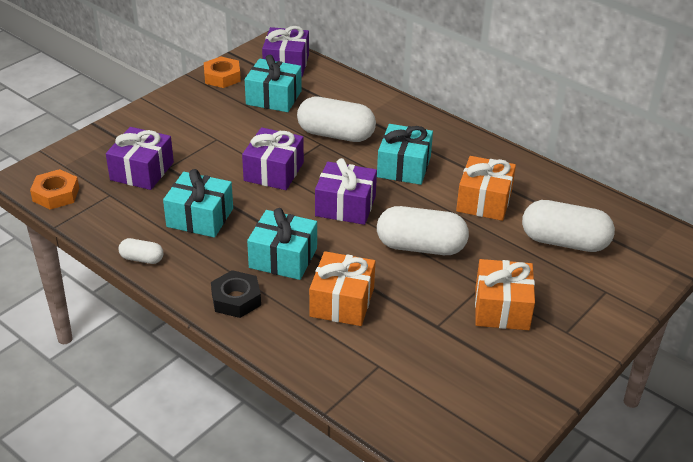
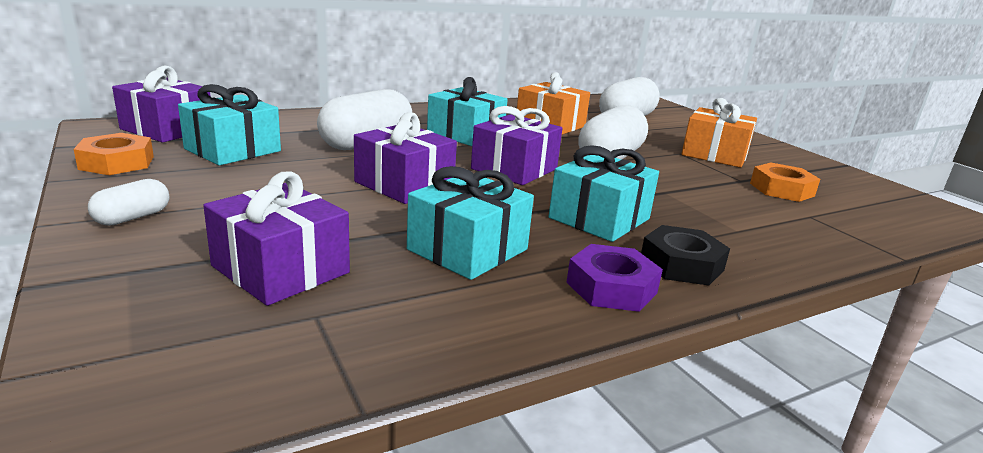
camera: 70 degrees left, 15 degrees down
(56, 194) = (234, 386): orange nut -> orange nut (781, 189)
(142, 259) = (549, 320): white capsule -> white capsule (133, 217)
(188, 274) = (611, 287): none -> purple nut
(342, 302) = (697, 208): orange gift -> none

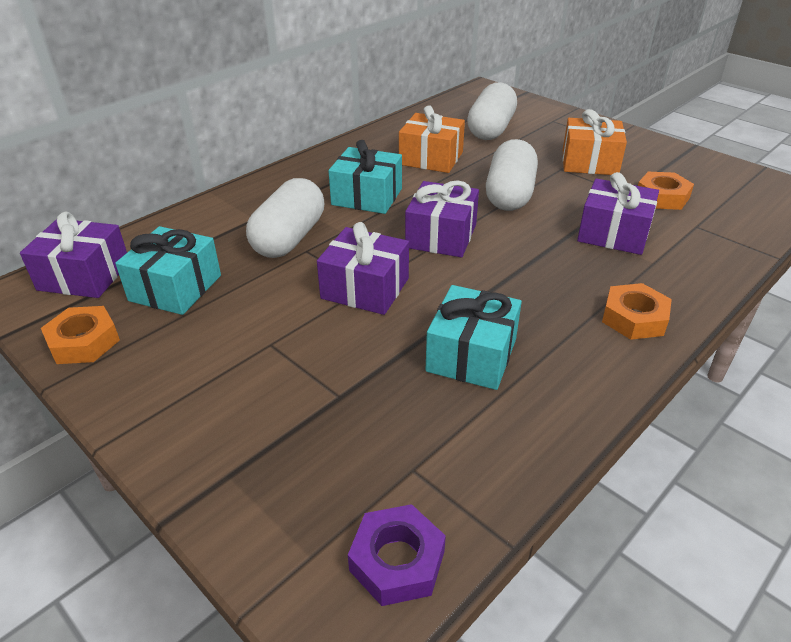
camera: 15 degrees left, 15 degrees up
(133, 217) = (170, 410): white capsule -> none
(280, 269) = (346, 429): purple gift -> purple gift (613, 233)
(599, 218) = (546, 282): turquoise gift -> none
(611, 287) = (599, 362): purple nut -> purple nut (397, 561)
(681, 264) = (634, 318): black nut -> orange nut

